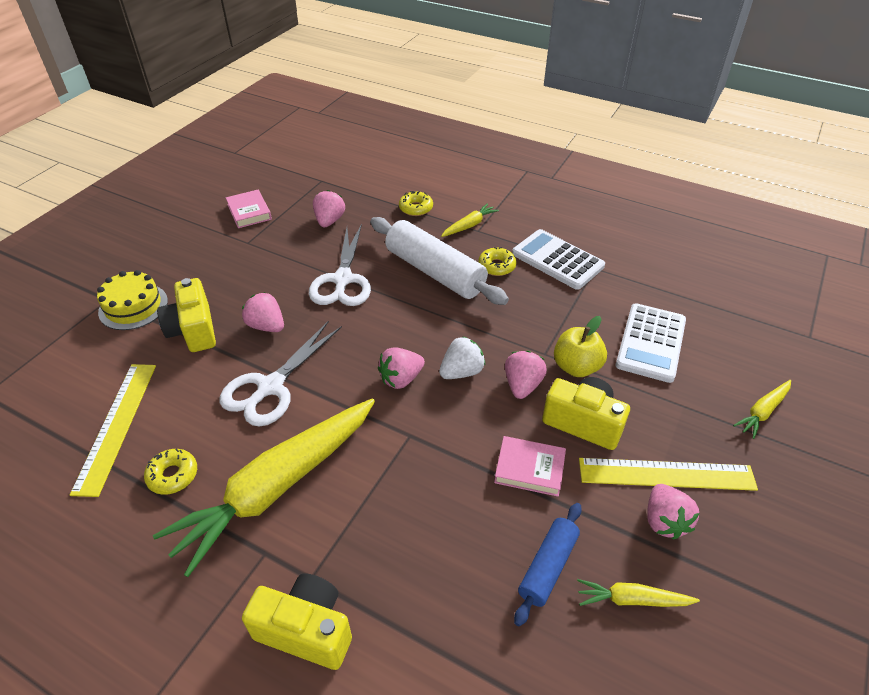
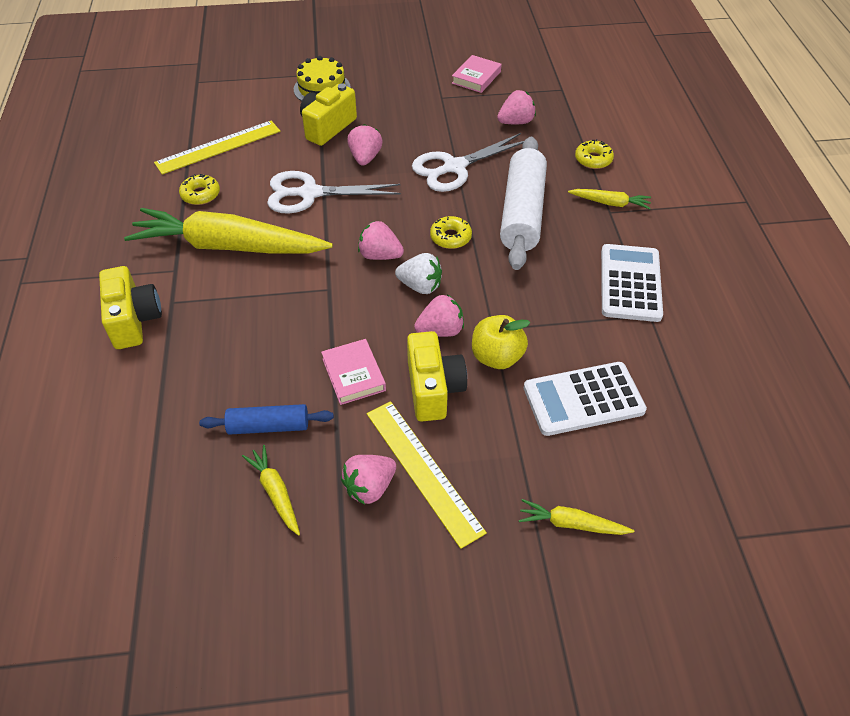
camera: 55 degrees right, 5 degrees up
(496, 266) = (573, 247): yellow donut -> yellow donut (450, 237)

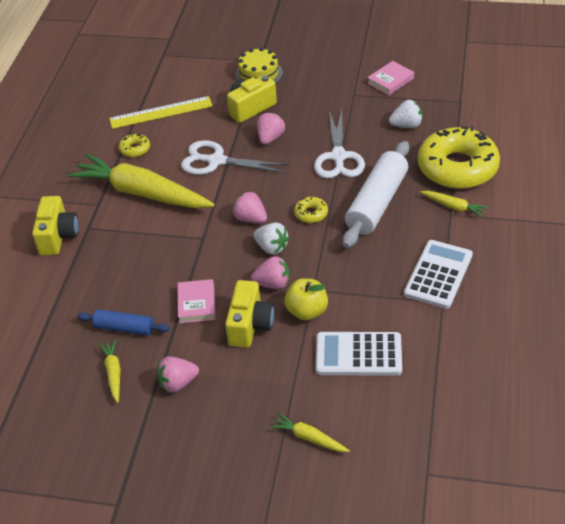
camera: 20 degrees right, 5 degrees down
(423, 470) = (219, 380): yellow ruler -> none
(454, 167) = (338, 157): white scissors -> white scissors turned 75 degrees counterclockwise
(516, 122) = (406, 125): pink strawberry -> white strawberry
(593, 159) = (457, 167): yellow donut -> yellow donut, size x2.46

